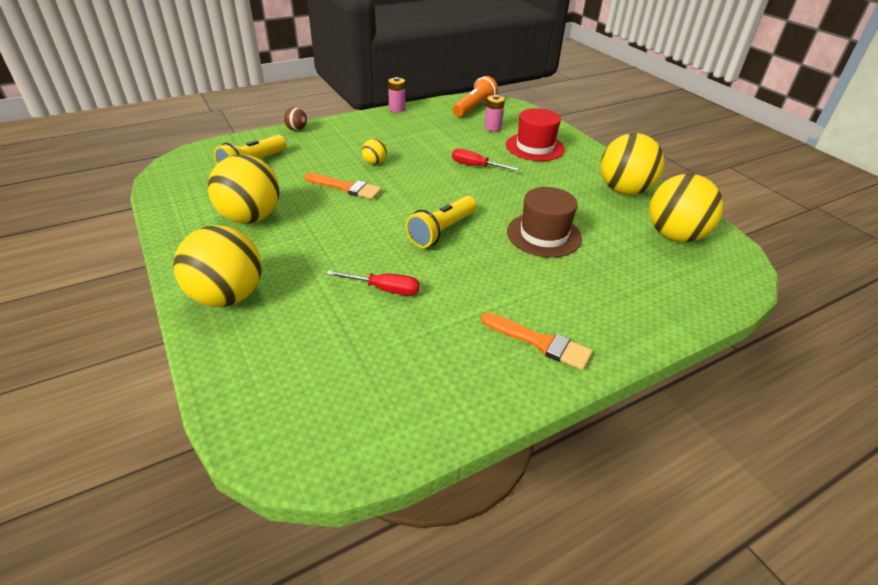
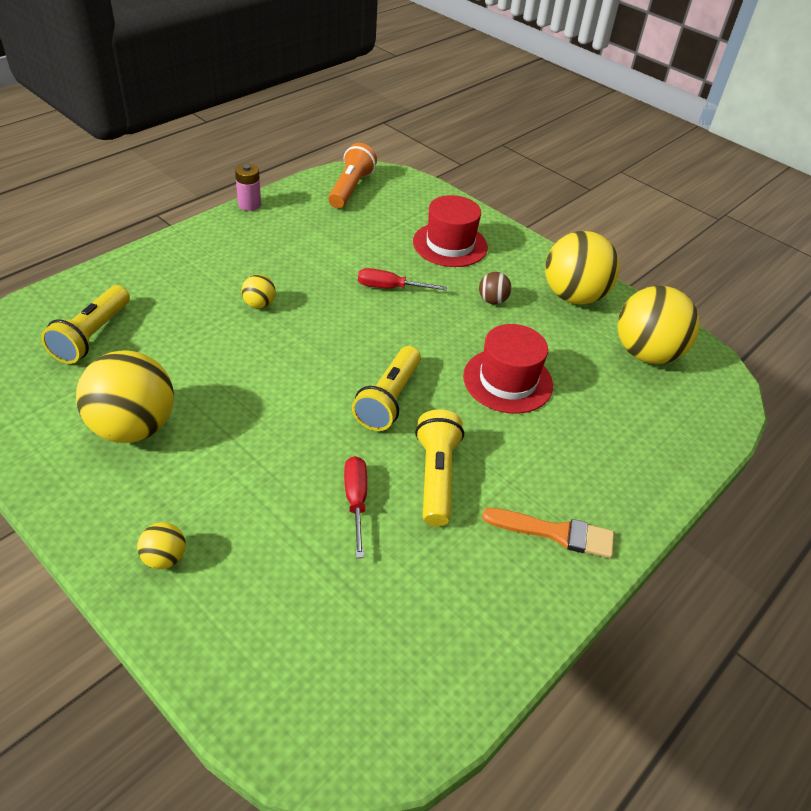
camera: 20 degrees left, 5 degrees up
(228, 296) = (165, 558): yellow ball -> yellow ball, size x0.45
(296, 129) = (125, 263): brown ball -> brown ball (492, 300)
(345, 187) = (239, 353): orange brush -> none
(384, 289) = (356, 501): red screwdriver -> red screwdriver turned 90 degrees counterclockwise
(455, 285) = (436, 476): none -> yellow flashlight
(492, 127) = (387, 220): pink battery -> none
(544, 235) = (507, 380): brown hat -> red hat

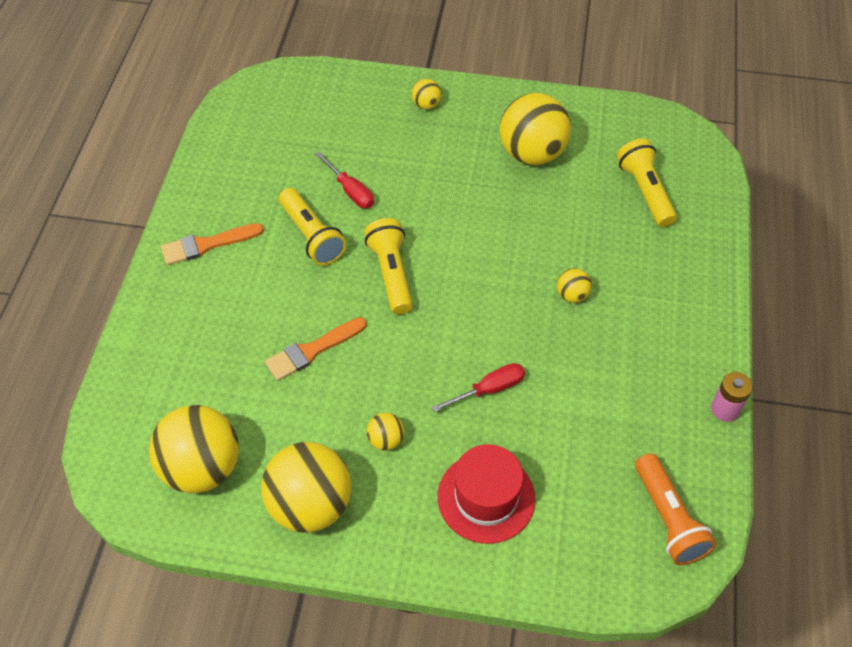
camera: 150 degrees right, 10 degrees up
(492, 300) = (386, 440): brown ball -> yellow ball
(507, 380) = (312, 350): red hat -> orange brush

